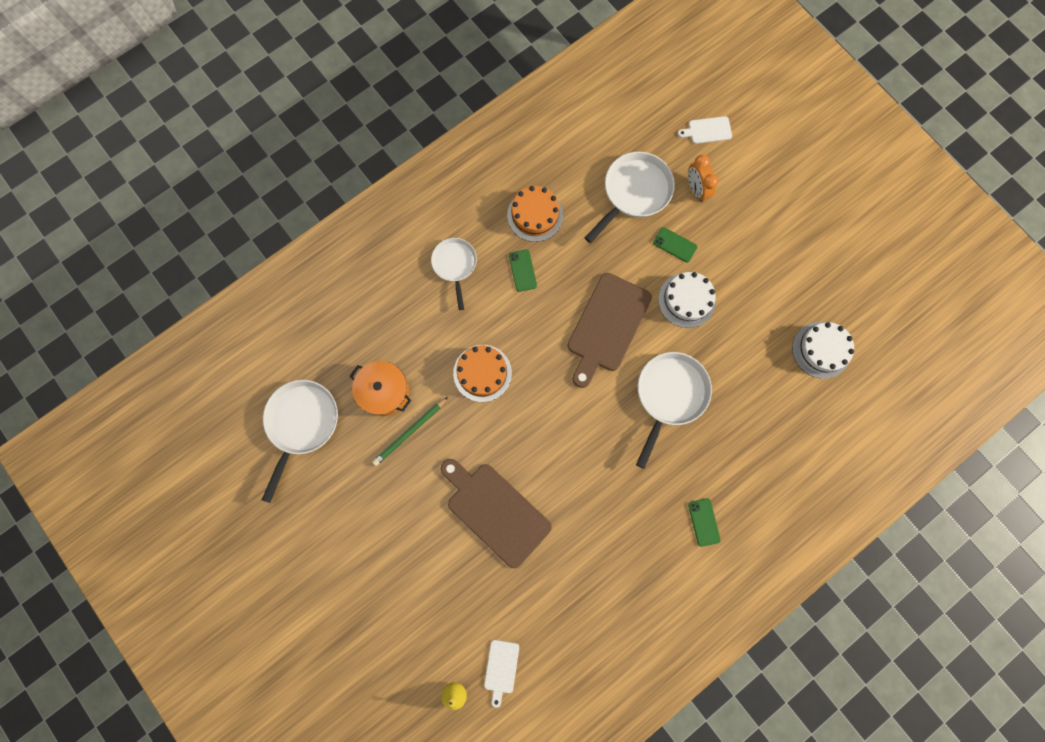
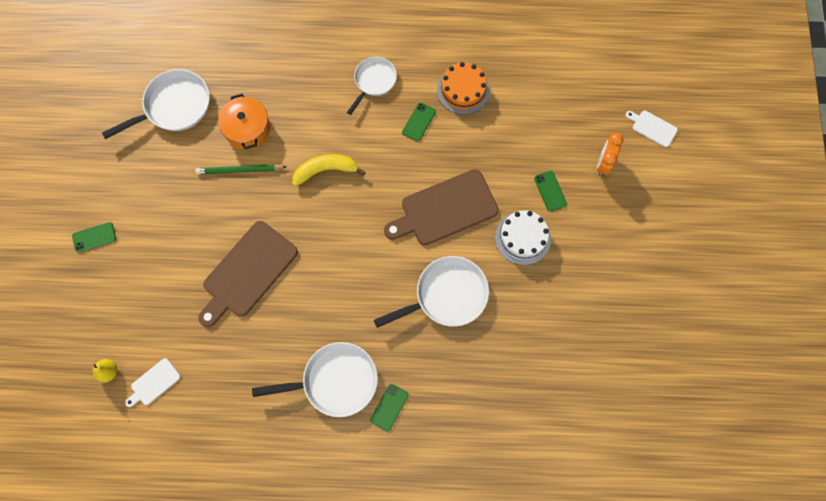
camera: 40 degrees right, 5 degrees down
(336, 593) = (94, 237): none -> green phone
(482, 373) = (325, 170): orange cake -> yellow banana
(495, 511) = (248, 272): brown cutting board -> brown cutting board turned 135 degrees counterclockwise
(634, 193) = (552, 130): white pan -> white pan (335, 381)
(821, 350) = (596, 358): white cake -> none

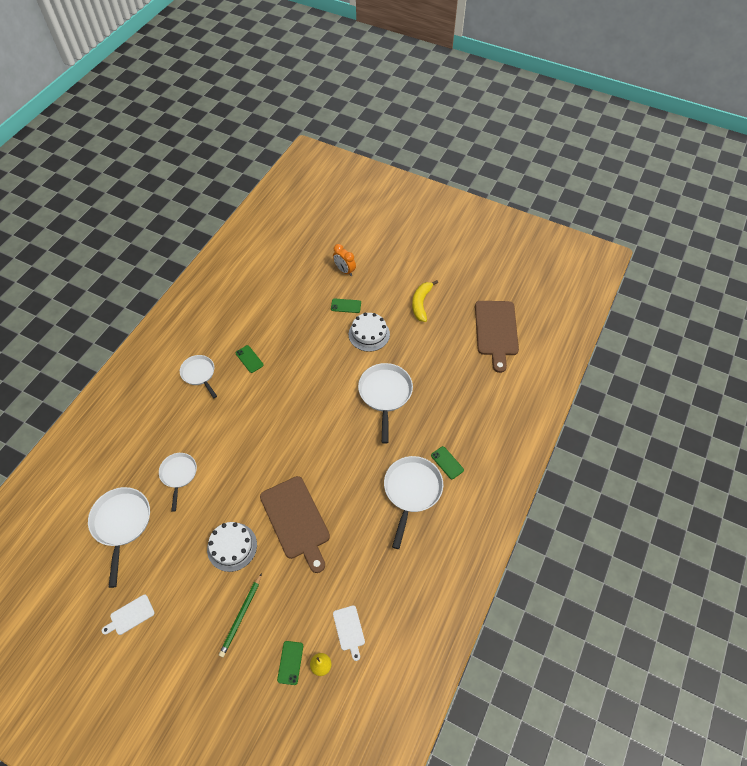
camera: 65 degrees left, 15 degrees down
(94, 237) = (195, 635): green phone -> green phone (290, 662)
(193, 223) = (232, 546): none -> white cake
(239, 170) = (209, 494): green pencil -> green pencil (241, 616)
(247, 129) = (178, 475): orange pot -> white pan
(325, 170) = (248, 433): yellow banana -> yellow banana (421, 303)
(445, 209) = (323, 370): brown cutting board -> brown cutting board (496, 331)
(463, 90) = (243, 323): orange cake -> none
(652, 128) = (336, 236): white cutting board -> white cutting board (130, 616)

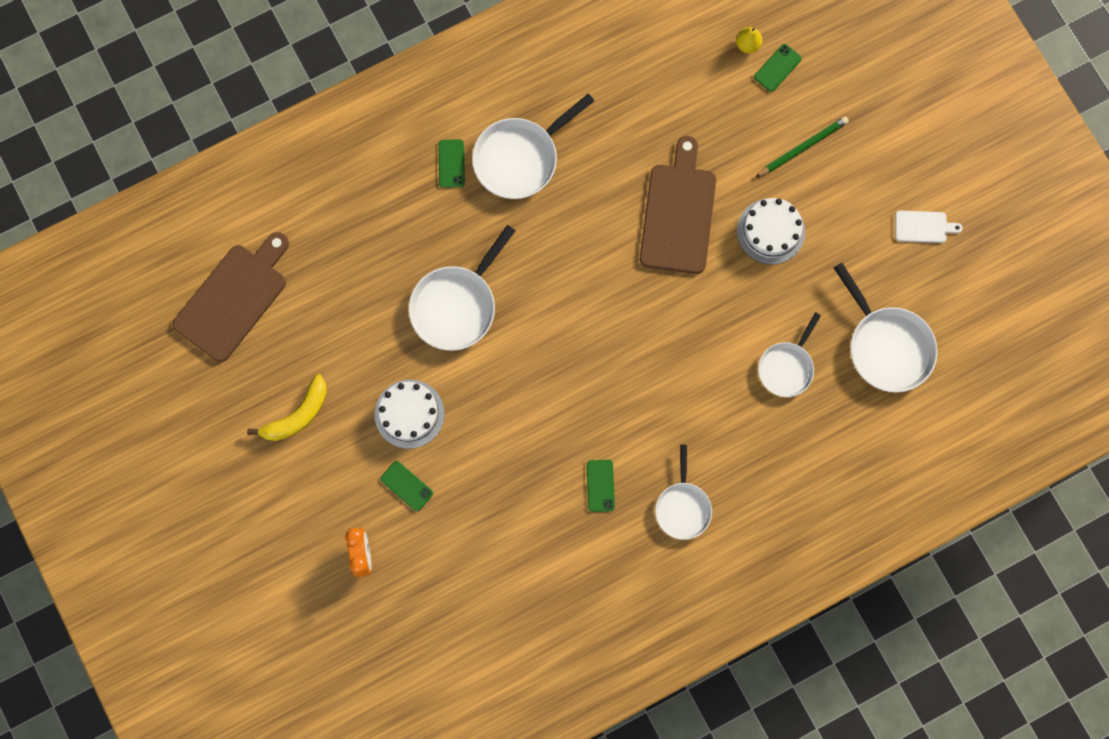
camera: 145 degrees left, 20 degrees up
(121, 524) = (886, 346): white pan -> white pan turned 60 degrees counterclockwise
(349, 630) = (696, 59): white cutting board -> none

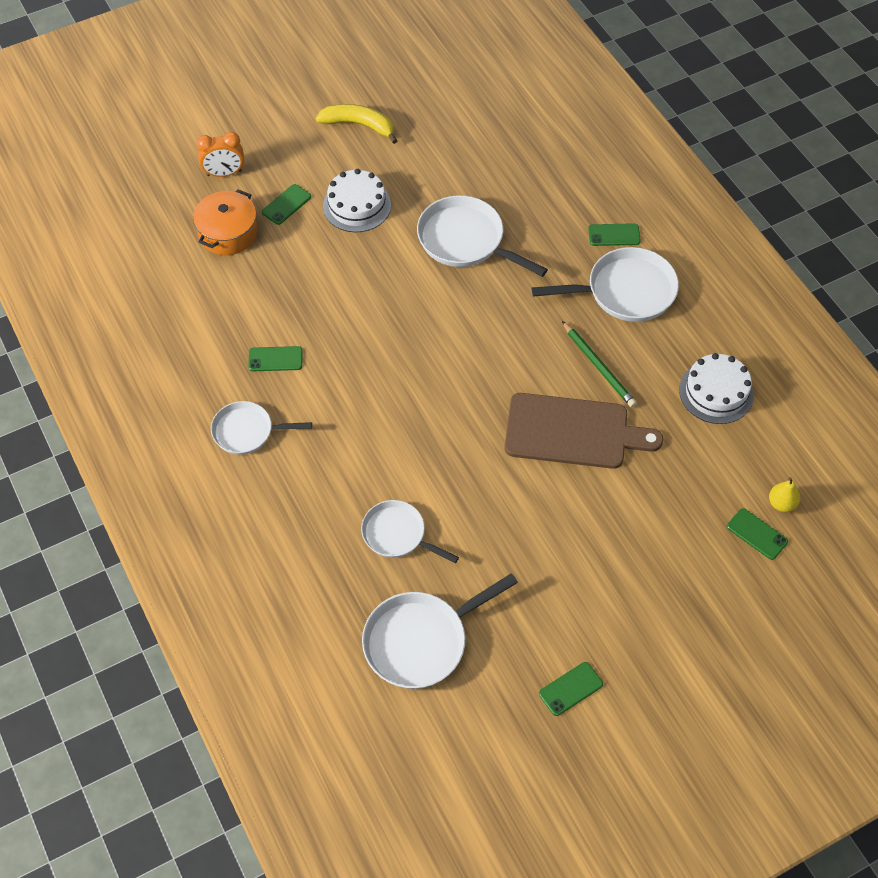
camera: 90 degrees right, 20 degrees down
(233, 298) = (470, 78): brown cutting board -> none
(298, 415) = (359, 125): yellow banana -> yellow banana turned 150 degrees clockwise
(443, 544) = (228, 233): none -> orange pot
(520, 158) = (625, 291): white pan -> white pan turned 120 degrees clockwise
(770, 231) = (556, 522): white cake -> white cake (716, 392)
(802, 147) = (661, 558): green pencil -> green pencil (598, 366)
(923, 227) = (570, 689): white cutting board -> green phone

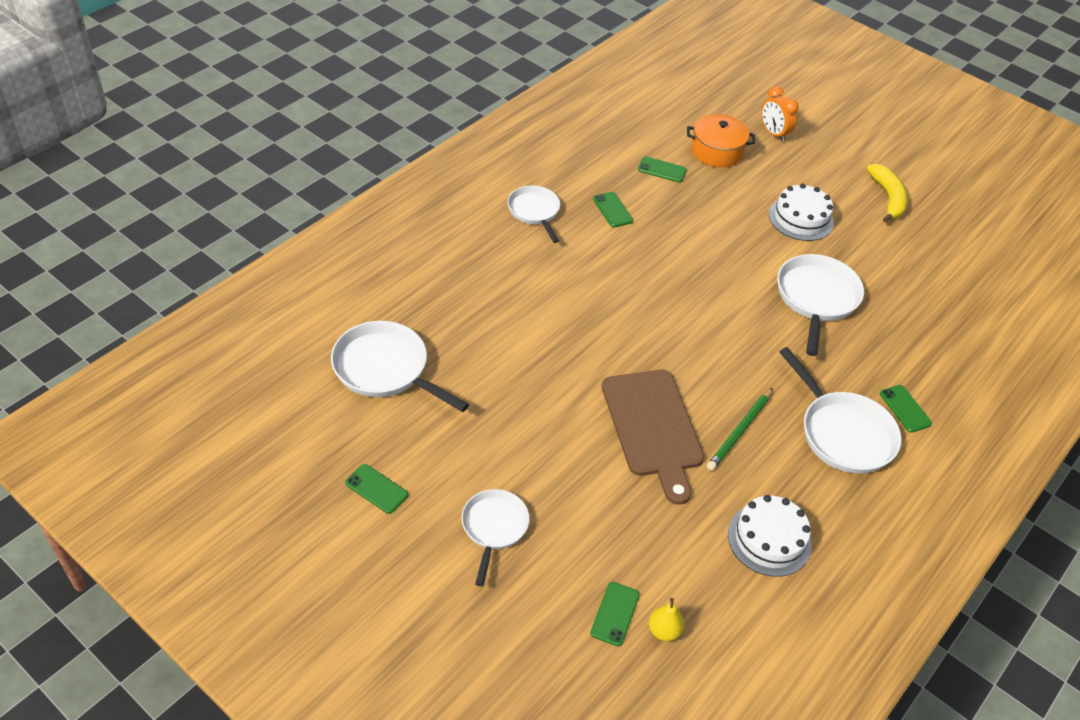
camera: 65 degrees right, 10 degrees down
(286, 204) = (770, 176): green phone -> green phone (662, 170)
(397, 535) = (482, 328): white pan -> white pan (494, 528)

